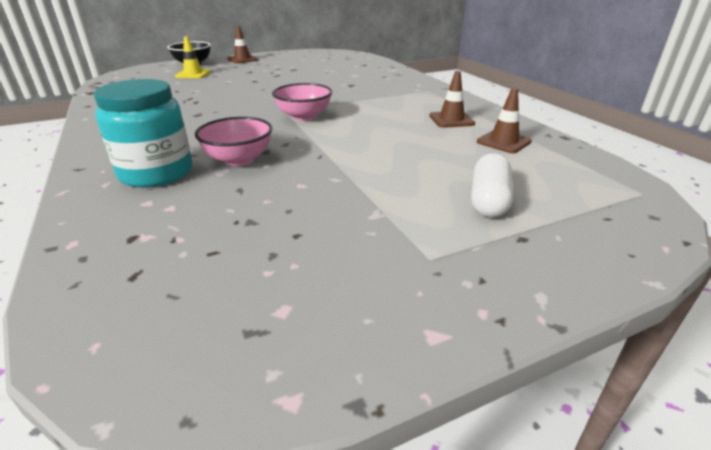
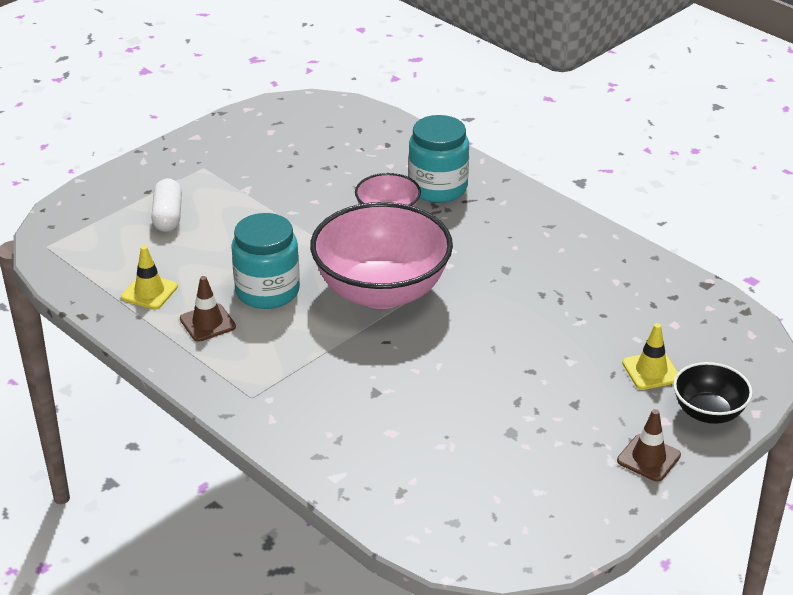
camera: 160 degrees right, 5 degrees up
(304, 116) = (381, 291): pink bowl -> pink bowl, size x1.99
(395, 128) = (267, 291): none -> turquoise jar
(503, 142) = (149, 292): brown traffic cone -> yellow traffic cone

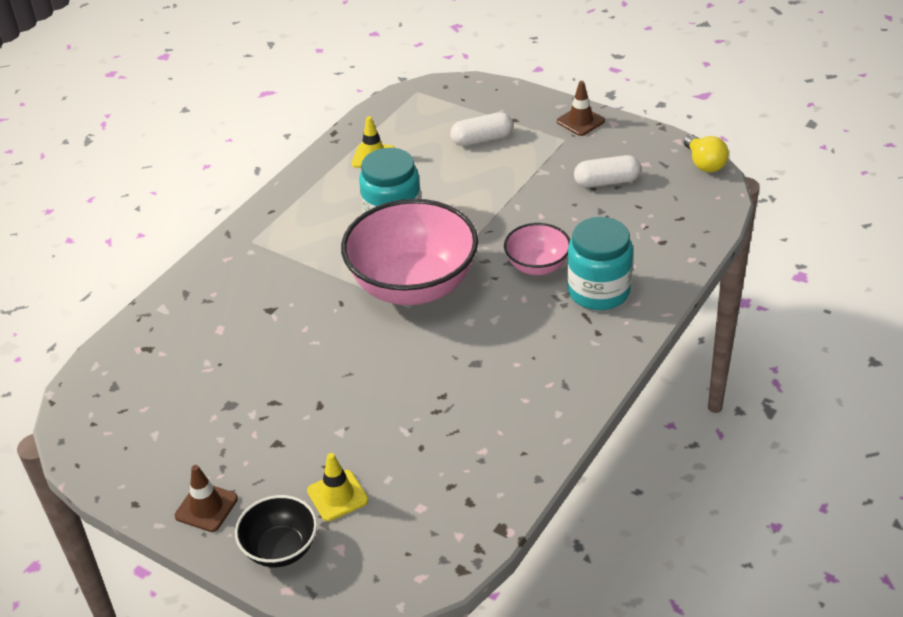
camera: 80 degrees right, 5 degrees up
(207, 323) = (341, 196): brown traffic cone -> brown traffic cone (580, 121)
(285, 156) = (607, 181): none -> white capsule
(290, 102) = (704, 163): none -> yellow light bulb

